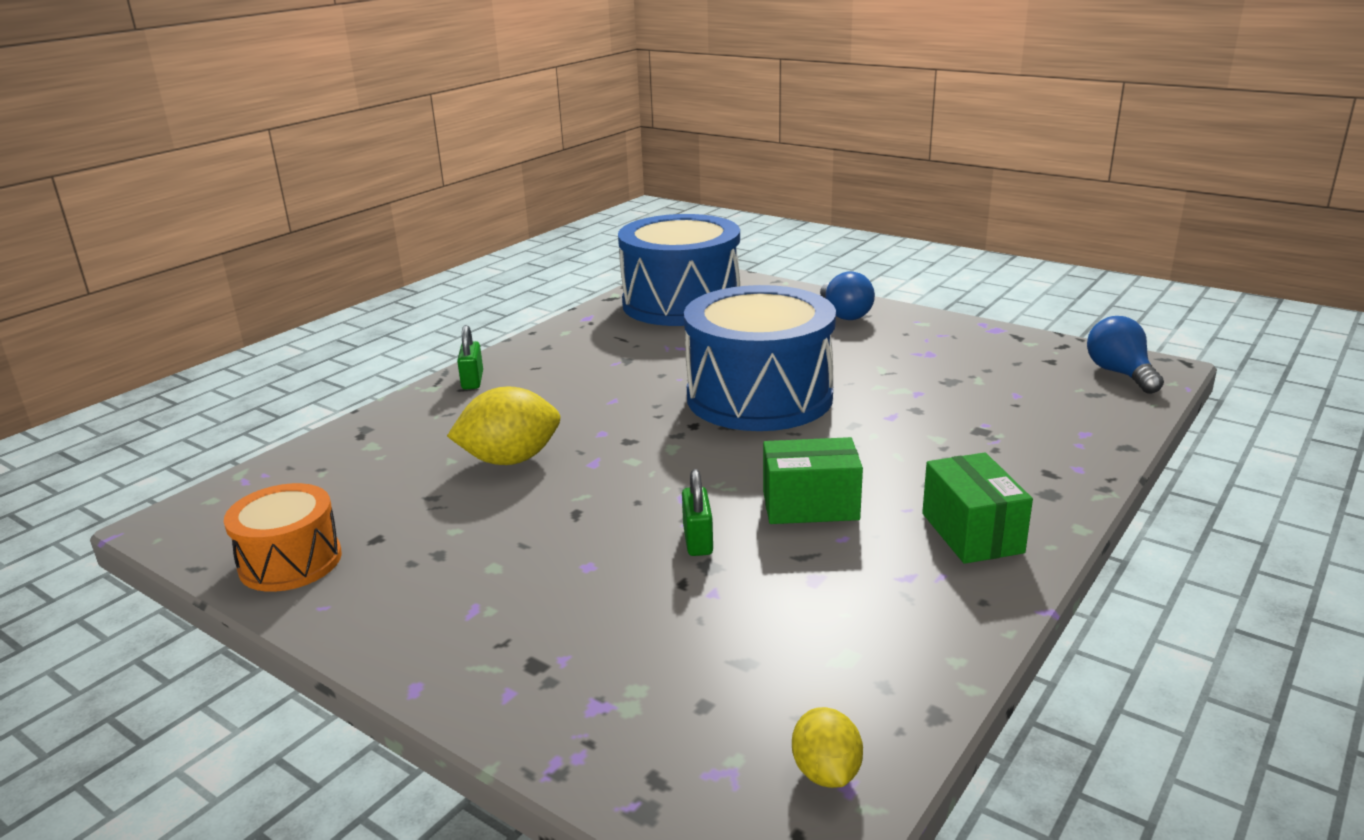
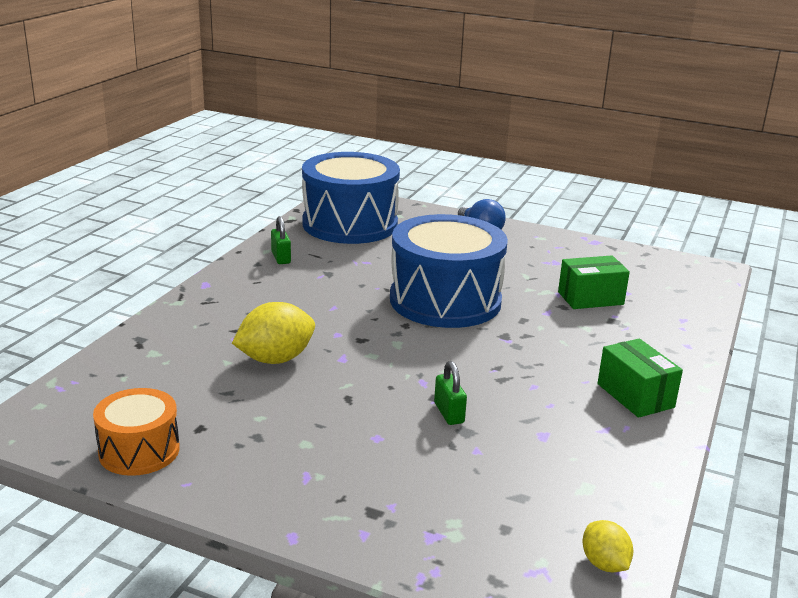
camera: 15 degrees left, 0 degrees up
(472, 381) = (210, 295): green padlock -> green padlock (281, 258)
(810, 506) = (518, 382): green box -> green box (590, 298)
(1120, 373) = (691, 274): blue light bulb -> none

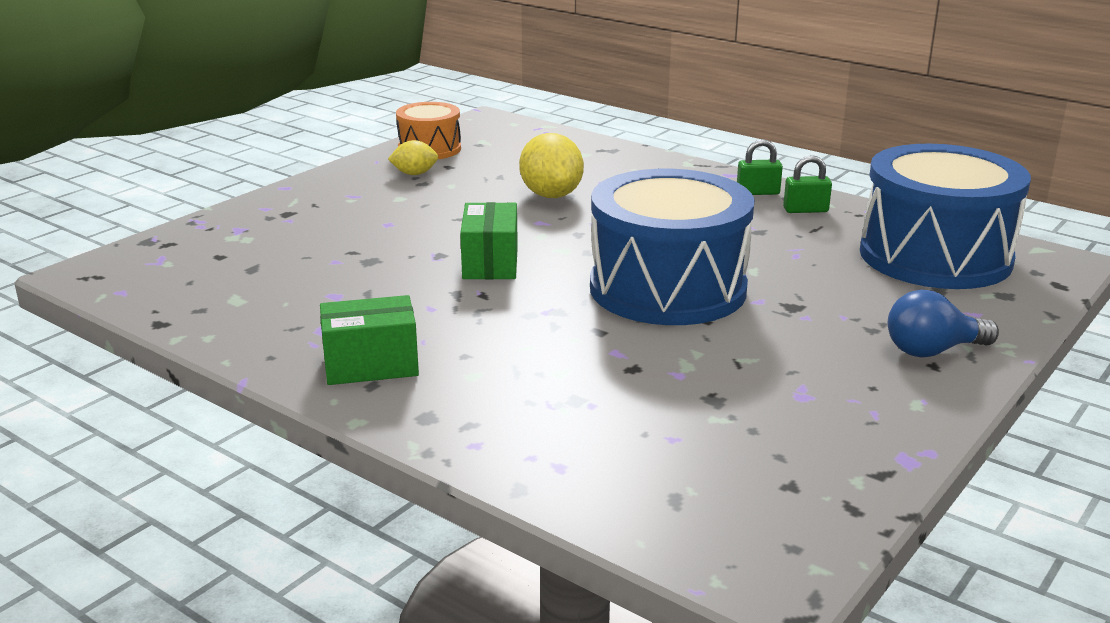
camera: 105 degrees right, 0 degrees up
(449, 413) = (406, 257): green padlock -> green padlock (758, 192)
(590, 298) = (655, 397): green box -> green box (490, 263)
(604, 564) = (137, 286): yellow lemon -> yellow lemon (414, 174)

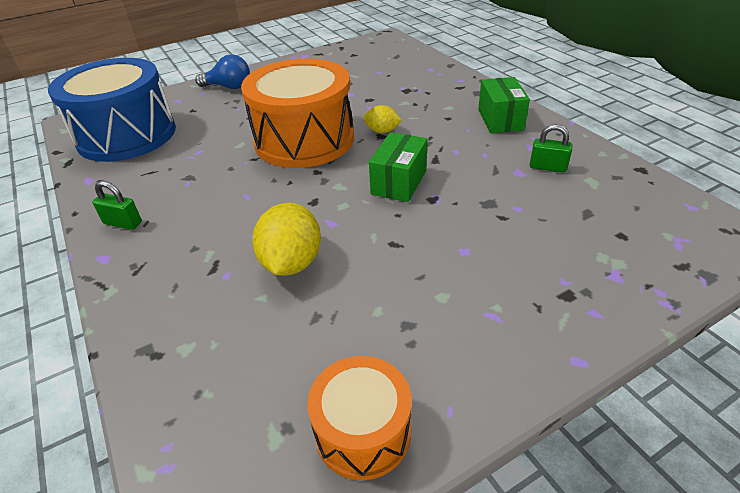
camera: 155 degrees left, 15 degrees up
(371, 365) = (500, 119): green box -> green box turned 75 degrees clockwise
(414, 174) = (409, 352): yellow lemon -> yellow lemon (382, 131)
(667, 288) = (304, 140): blue drum -> orange drum
(805, 210) = (125, 192): green padlock -> green padlock (547, 167)

